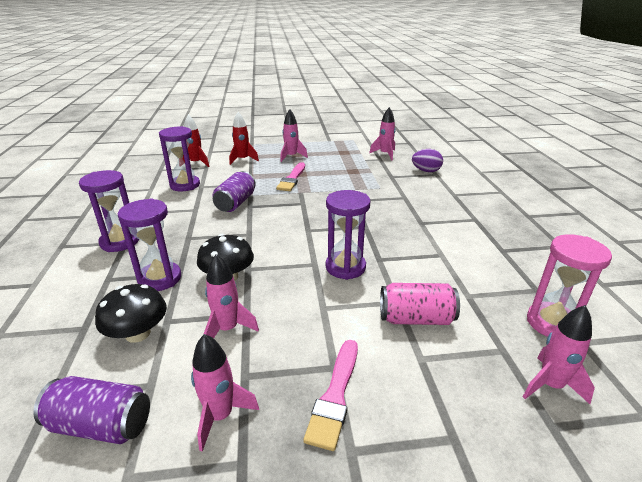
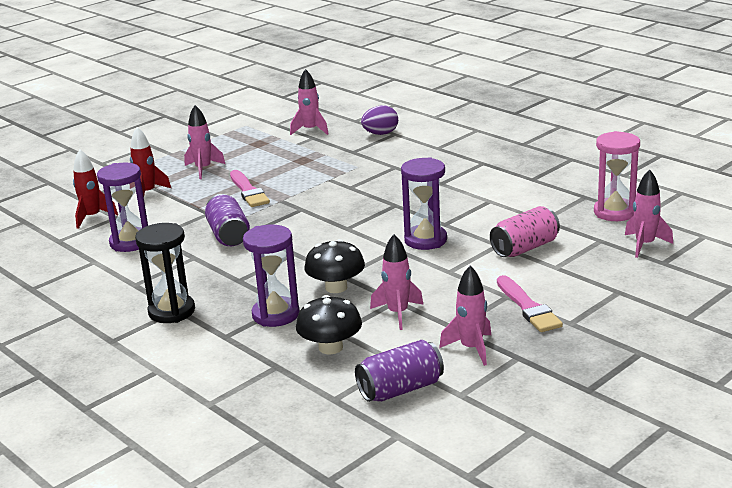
camera: 35 degrees left, 5 degrees down
(120, 242) = (171, 311): purple hourglass -> black hourglass

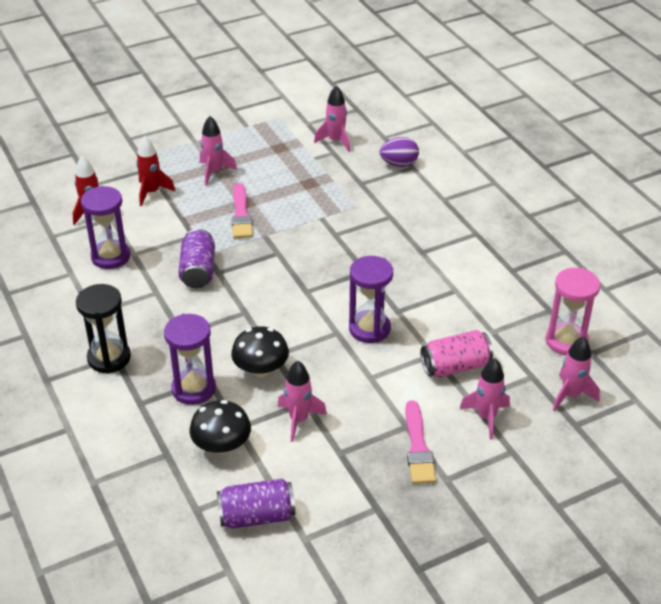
camera: 15 degrees right, 15 degrees up
(471, 349) = (341, 485): pink rocket -> pink rocket (486, 417)

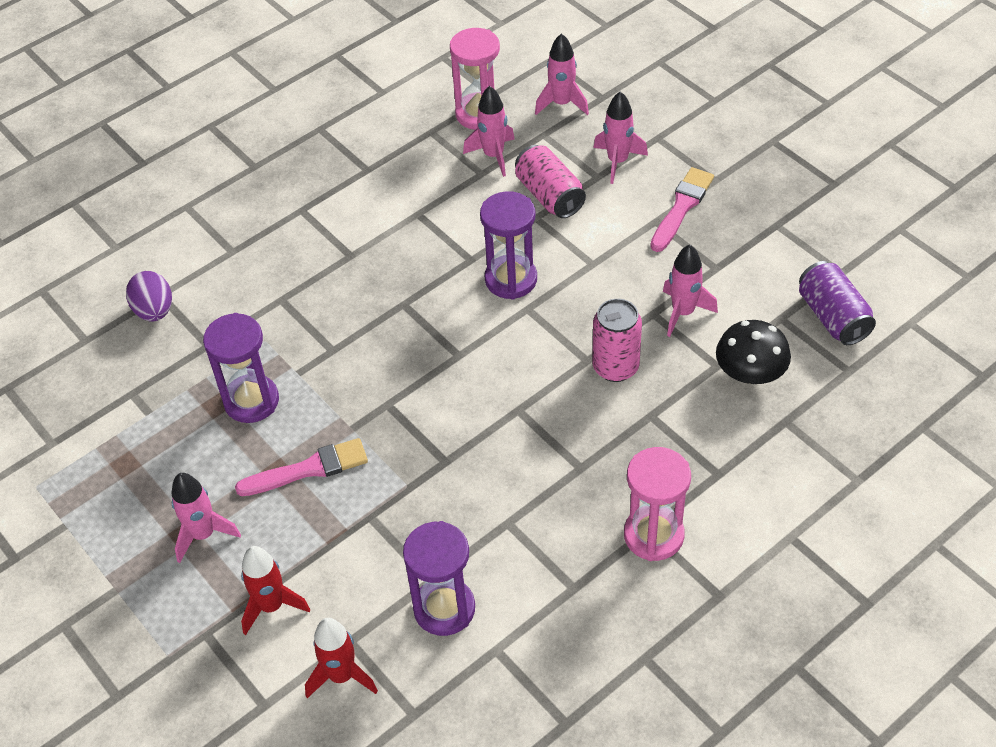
camera: 100 degrees left, 10 degrees up
(109, 358) = (653, 535): black hourglass -> pink hourglass
(194, 389) = (673, 425): purple hourglass -> purple hourglass (251, 401)
(198, 271) = (449, 485): purple can -> none
(261, 369) = (615, 367): black mushroom -> pink can
(335, 141) = (101, 396): pink rocket -> pink rocket (493, 156)
(418, 447) = (682, 207): pink brush -> pink brush turned 45 degrees counterclockwise

